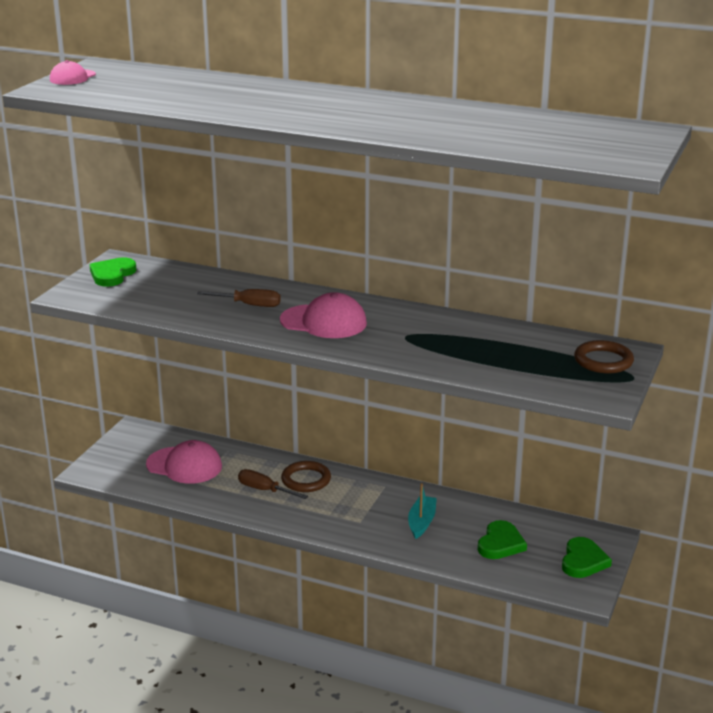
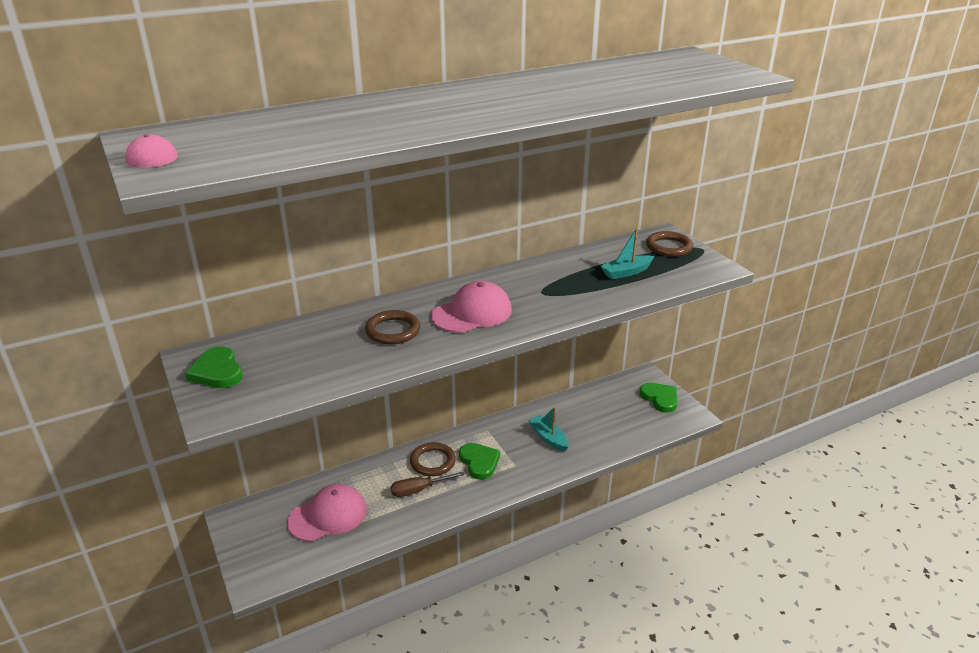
camera: 50 degrees left, 5 degrees up
(250, 305) = (393, 331): brown screwdriver -> brown ring
(500, 543) = (608, 419): green heart -> green heart (479, 462)
(510, 358) = (626, 272): none -> turquoise boat

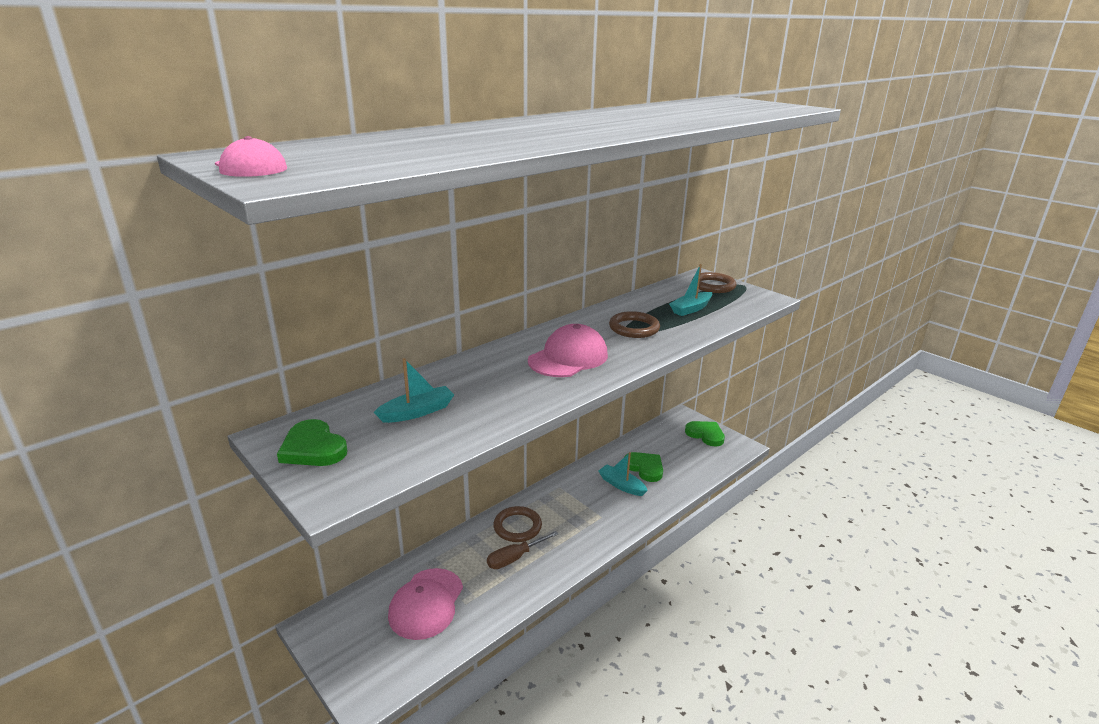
camera: 15 degrees left, 5 degrees down
(313, 350) = (417, 412): none -> turquoise boat
(328, 516) = (426, 603): pink cap -> pink cap turned 150 degrees clockwise
(393, 331) = (496, 383): brown ring -> brown ring (634, 328)
(479, 462) = (565, 519): green heart -> green heart (645, 468)

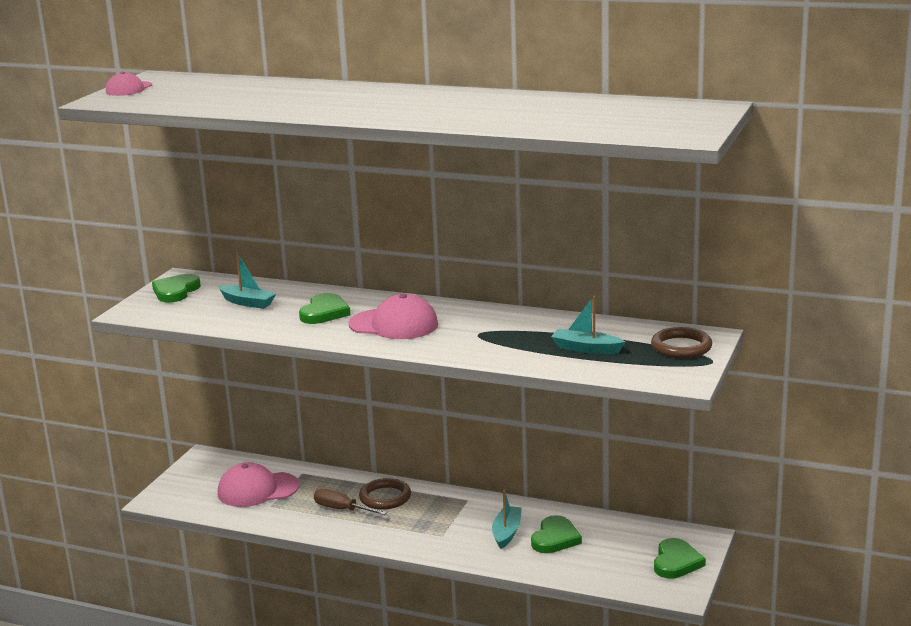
camera: 65 degrees right, 5 degrees down
(500, 380) = (324, 312): none -> green heart
(634, 328) = (495, 334): brown ring -> none

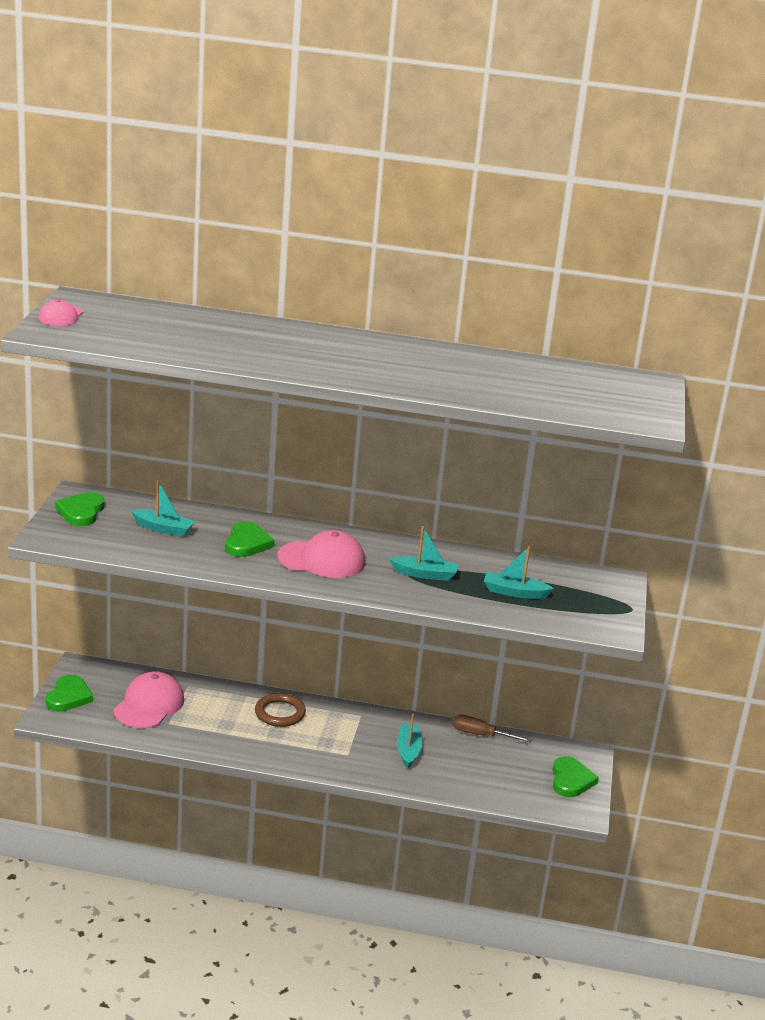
camera: 15 degrees left, 5 degrees up
(257, 490) = (149, 705): pink cap -> pink cap turned 135 degrees clockwise
(341, 509) = (241, 726): brown screwdriver -> brown screwdriver (480, 734)
(496, 335) = (425, 574): none -> turquoise boat
(555, 538) = (455, 756): green heart -> green heart (69, 697)
(681, 347) = (599, 592): brown ring -> none

